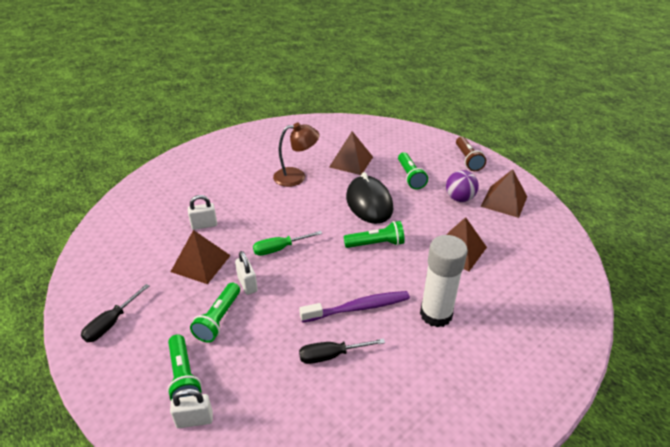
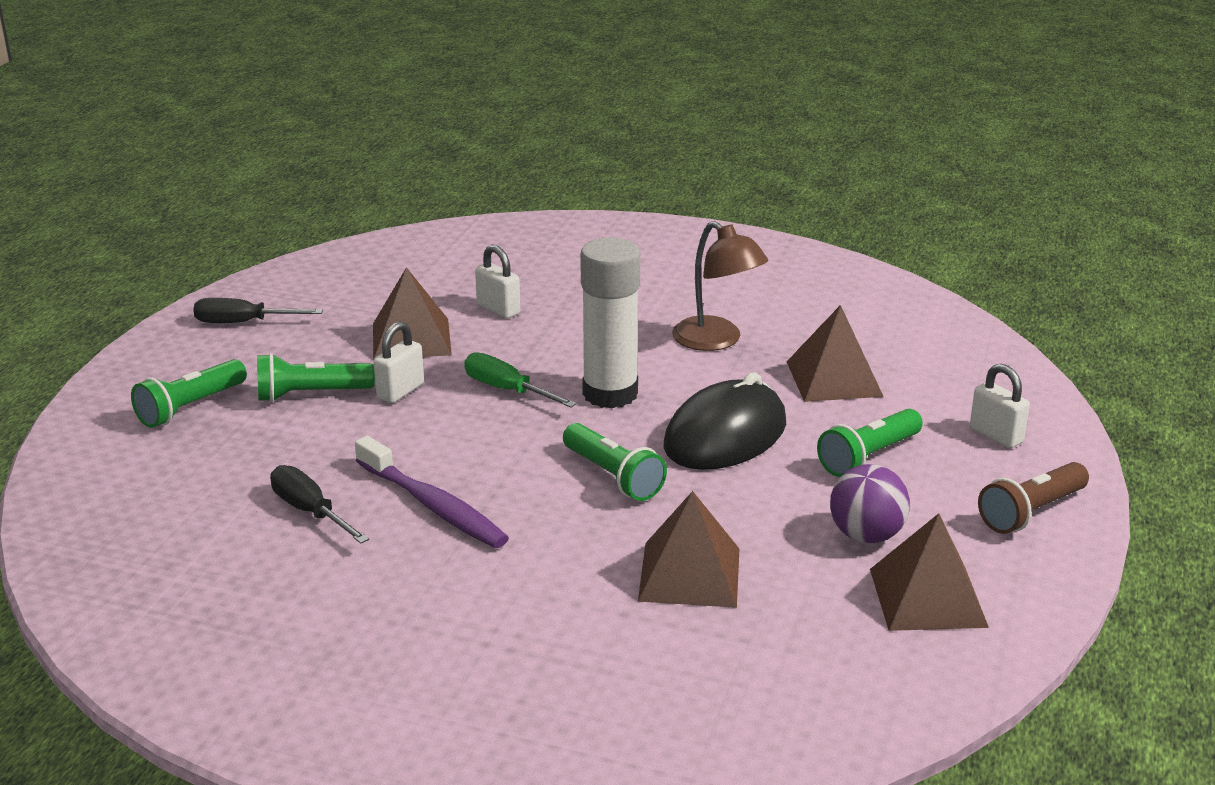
camera: 60 degrees right, 10 degrees down
(194, 420) = (126, 442): white padlock -> white padlock (996, 436)
(436, 314) = (484, 590): white glue stick -> white glue stick (610, 394)

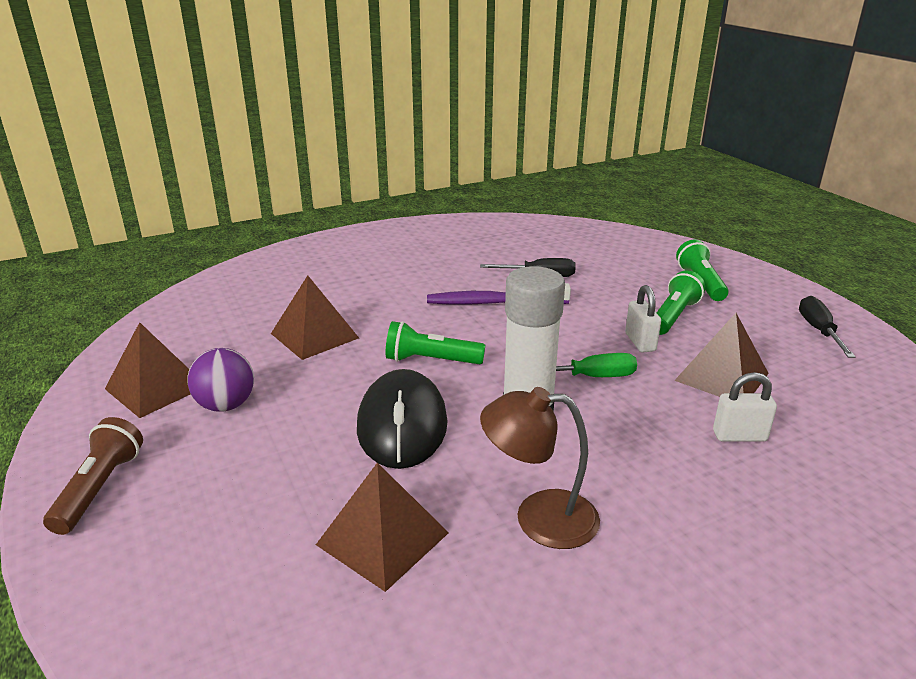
camera: 135 degrees right, 0 degrees up
(243, 323) = (818, 330): black screwdriver -> black screwdriver turned 45 degrees counterclockwise
(868, 457) = (274, 467): green flashlight -> none
(996, 436) = (168, 559): white padlock -> none

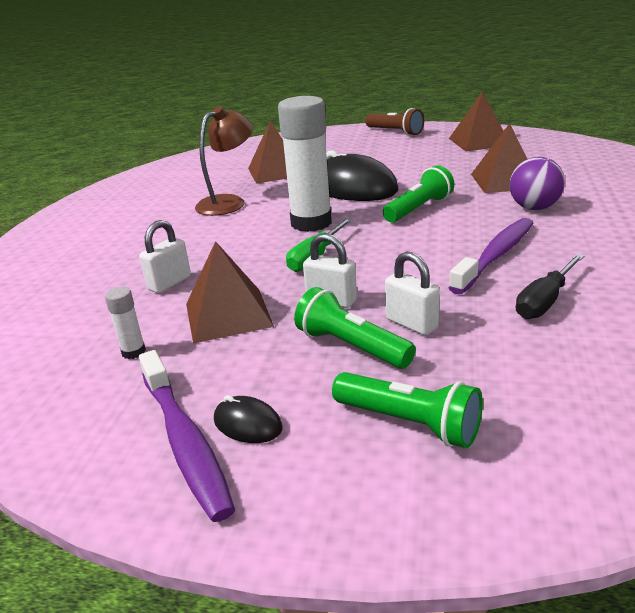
camera: 130 degrees right, 0 degrees up
(226, 405) = (437, 154): purple ball -> purple ball (534, 208)
(622, 306) = (411, 324): none -> white padlock
(674, 316) = (351, 346): green flashlight -> green flashlight turned 150 degrees clockwise
(777, 320) = (247, 424): none -> black mouse
(818, 330) = (185, 441): black screwdriver -> purple toothbrush
(818, 393) = (133, 352): none -> white glue stick

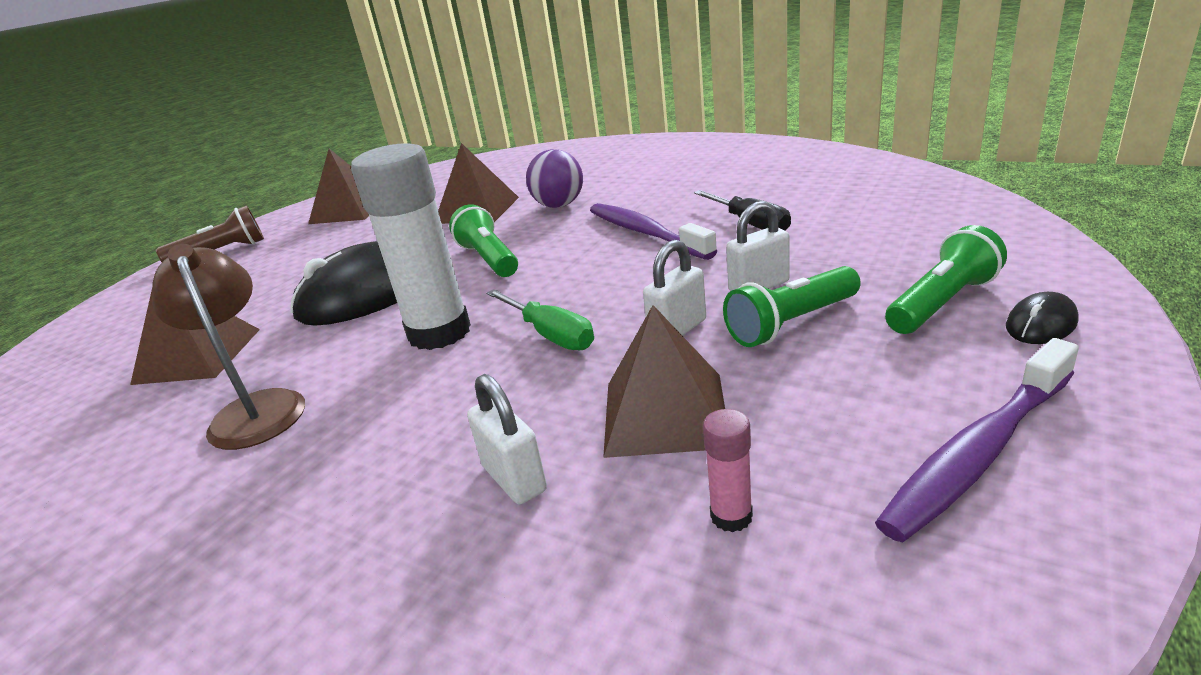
camera: 70 degrees left, 0 degrees up
(133, 352) = (731, 516): white glue stick -> pink glue stick
(185, 441) = (978, 453): purple toothbrush -> purple toothbrush turned 150 degrees clockwise
(247, 424) = (940, 401): black mouse -> black mouse (1041, 324)

